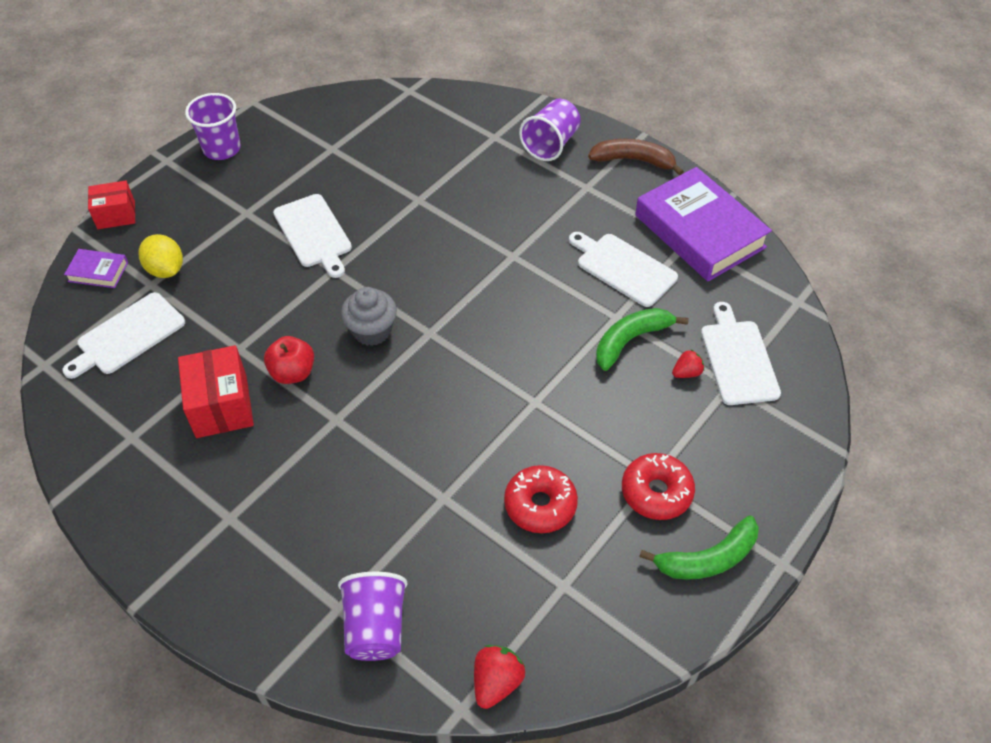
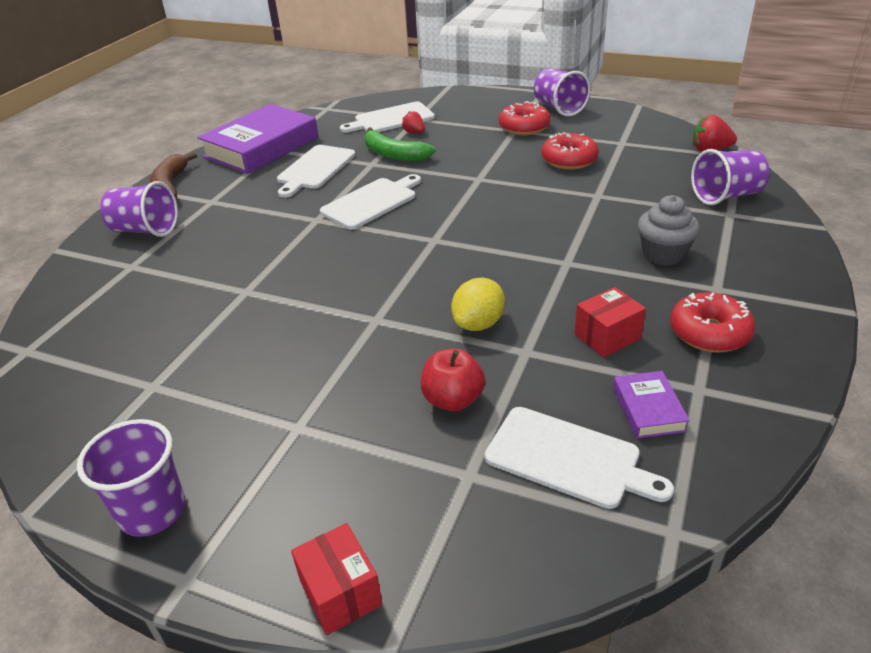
camera: 105 degrees left, 15 degrees down
(98, 272) = (474, 553): purple book -> purple book (648, 409)
(166, 270) = (436, 469): yellow lemon -> yellow lemon (478, 324)
(180, 478) = (709, 333): none -> red donut
(221, 406) = (607, 336): red box -> red box, size x0.66
(293, 373) = (532, 303): red apple -> red apple (453, 400)
(314, 233) = (322, 351): white cutting board -> white cutting board (371, 202)
(372, 331) = (450, 271): grey cupcake -> grey cupcake (663, 254)
(708, 558) = (559, 108): green banana -> purple cup

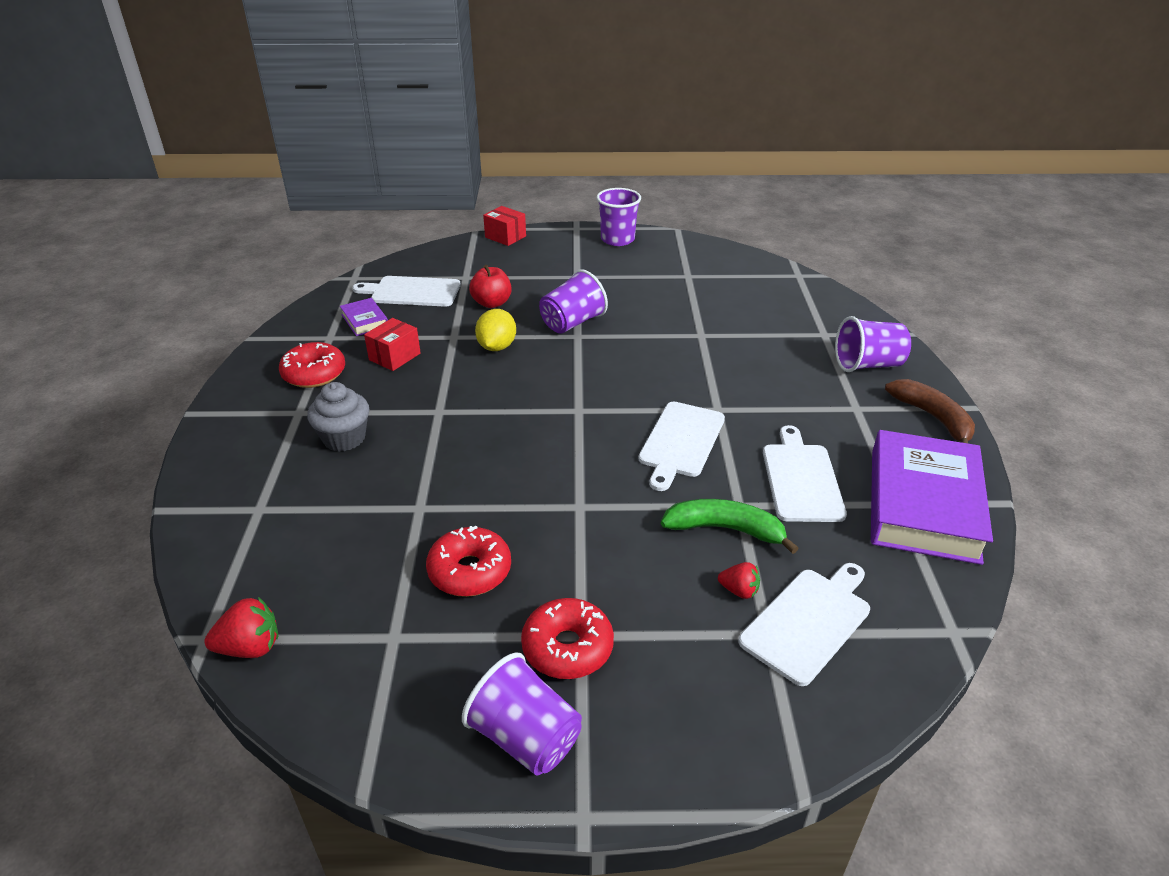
camera: 155 degrees right, 0 degrees up
(726, 196) = (255, 539): purple cup -> purple cup (572, 323)

